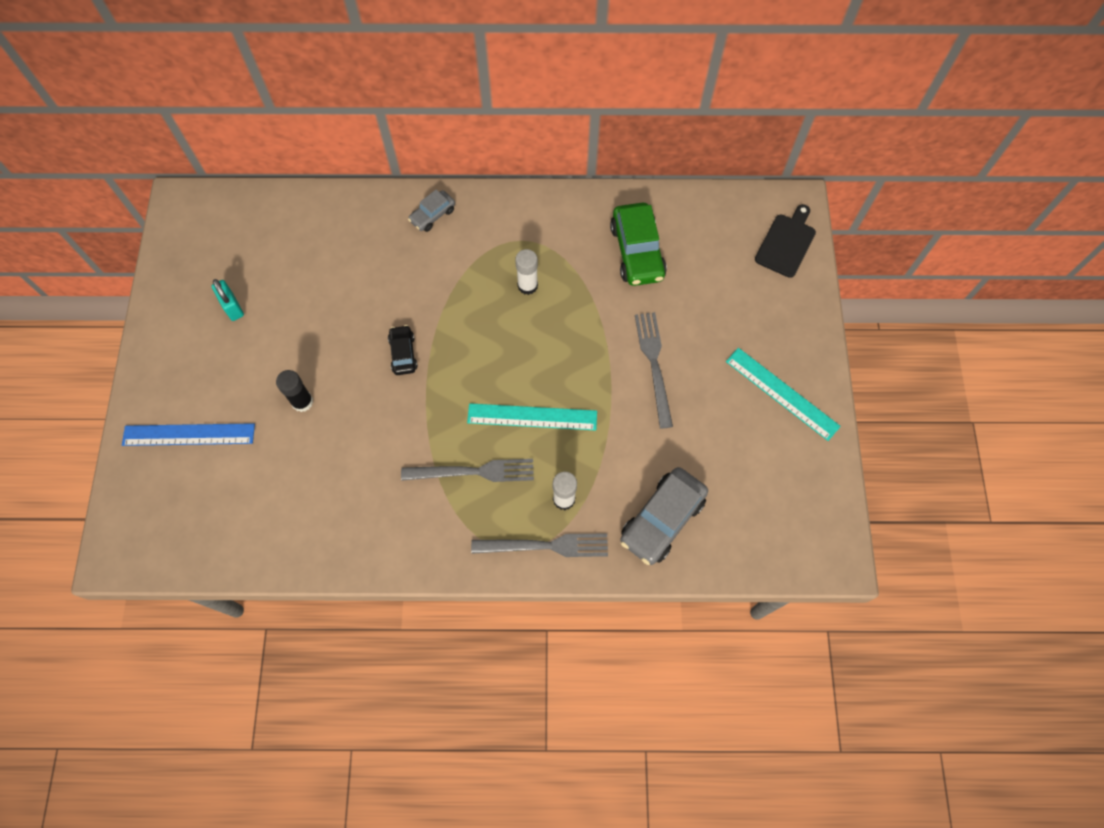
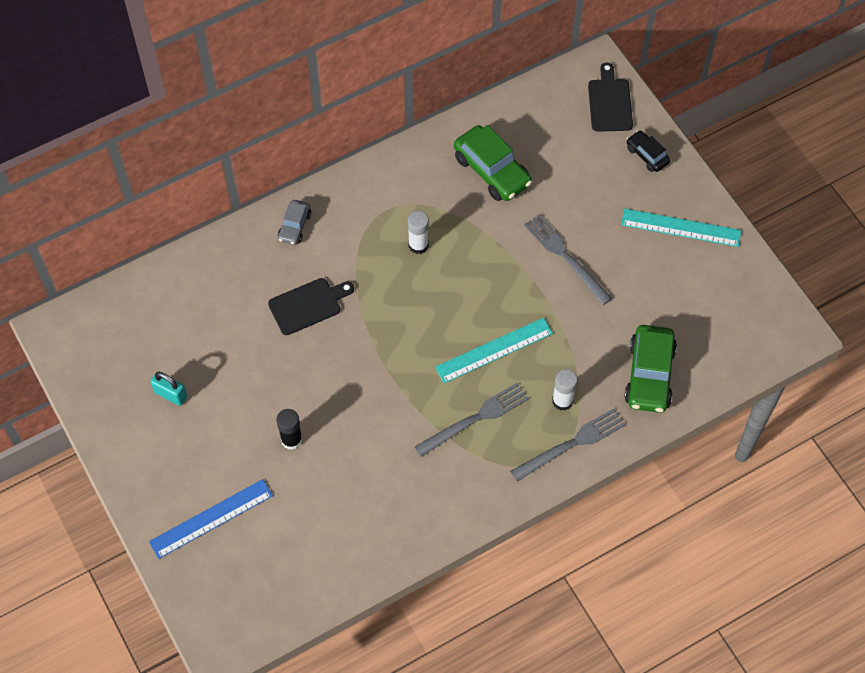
camera: 30 degrees left, 5 degrees down
(397, 289) = (308, 305): none -> black cutting board
(403, 354) = (351, 355): black car -> black car (647, 155)
(662, 520) = (649, 375): grey car -> green car

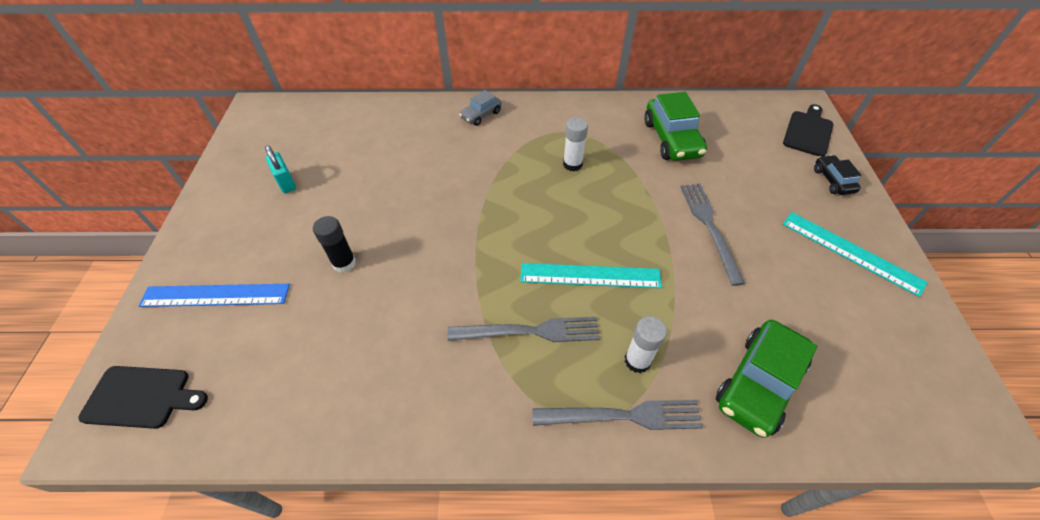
camera: 30 degrees right, 10 degrees down
(308, 305) = (447, 168): black cutting board -> black cutting board (141, 397)

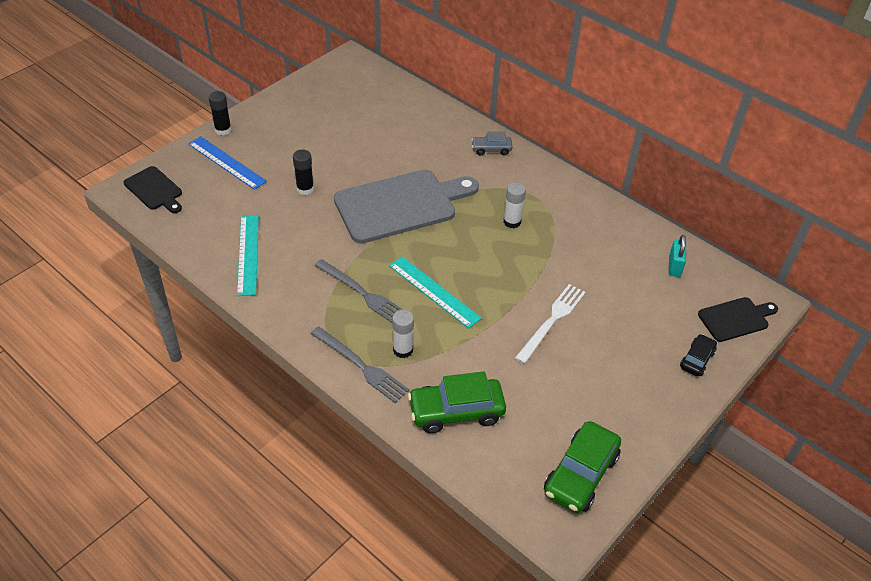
camera: 40 degrees right, 5 degrees down
(173, 261) = (223, 130): none -> black glue stick
(286, 183) = (321, 120): turquoise padlock -> turquoise padlock (674, 266)
(461, 214) = (400, 205): none -> grey cutting board
(671, 139) = (610, 252): green car -> green car (580, 474)
(709, 227) = (552, 321): grey fork -> white fork
(851, 252) = (631, 404): turquoise ruler -> turquoise ruler (248, 254)

